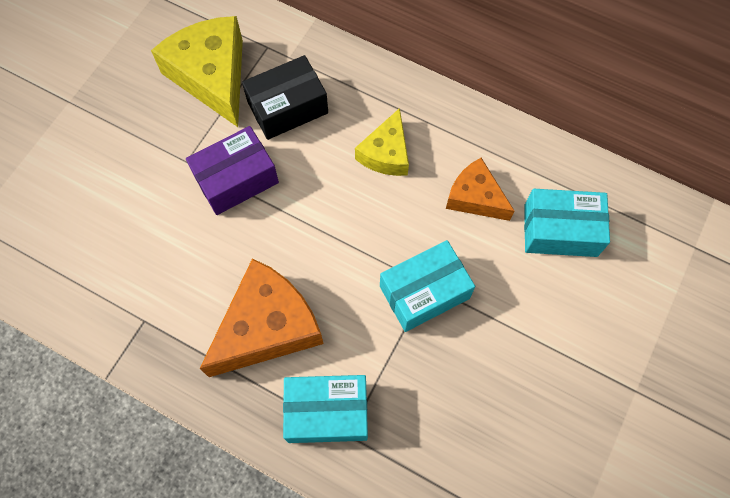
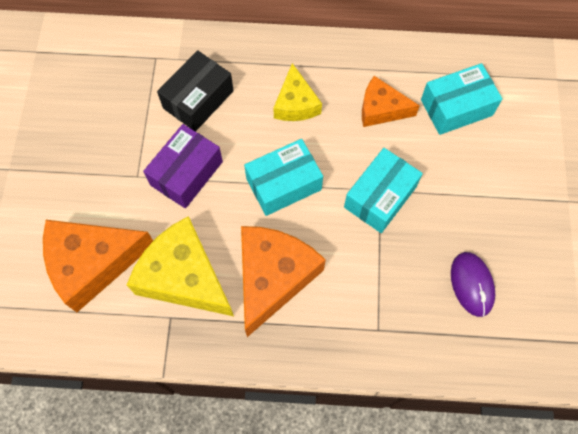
camera: 25 degrees left, 0 degrees up
(98, 231) = (92, 263): none -> orange cheese
(212, 76) = (122, 99): yellow cheese -> yellow cheese (184, 276)
(327, 412) = (354, 321): turquoise box -> turquoise box (283, 184)
(475, 433) = (471, 284): none -> purple mouse

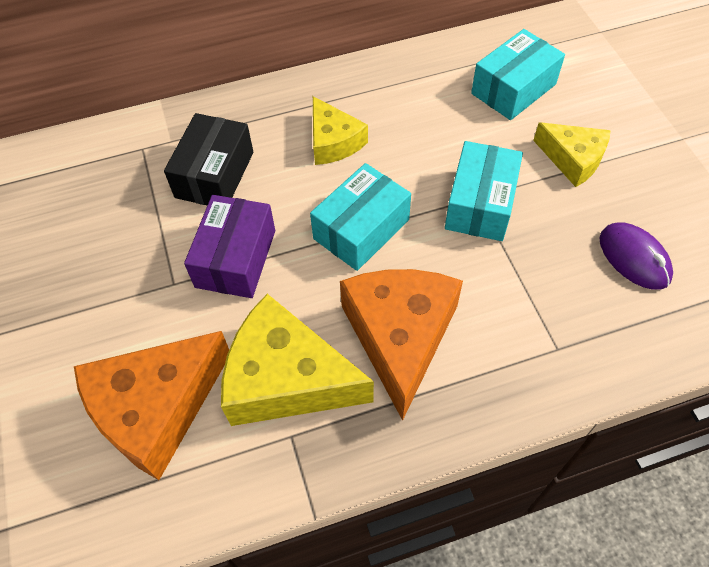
camera: 20 degrees left, 10 degrees down
(381, 109) = (433, 116): orange cheese -> none
(470, 186) = (573, 159): none -> yellow cheese

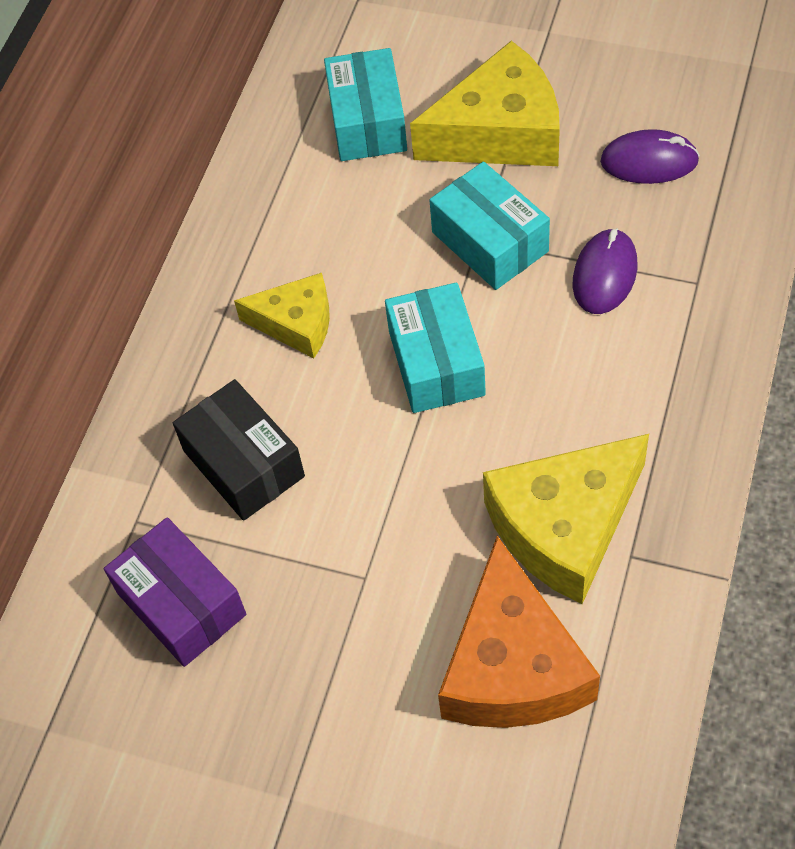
camera: 50 degrees left, 0 degrees up
(236, 258) = (380, 499): purple box -> purple box (181, 603)
(400, 337) = (590, 401): orange cheese -> none
(512, 286) = (605, 275): none -> purple mouse
(573, 159) = (500, 132): yellow cheese -> yellow cheese, size x1.68

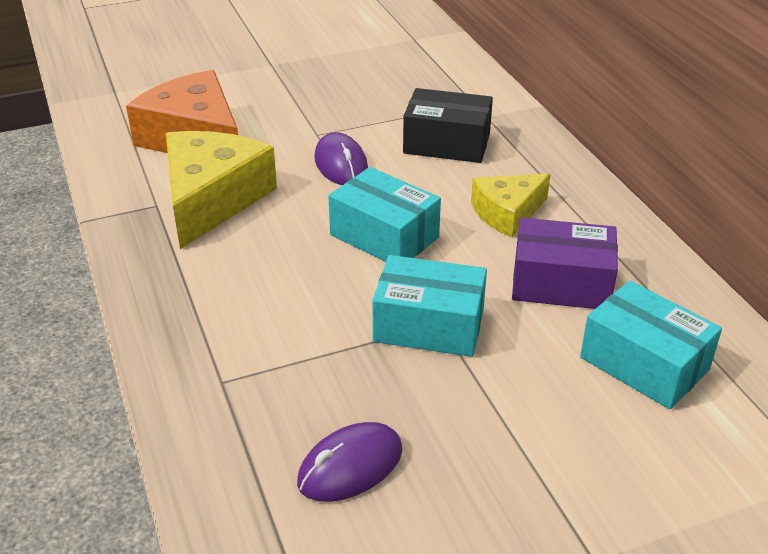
camera: 135 degrees right, 20 degrees down
(181, 603) = (406, 89): purple box -> purple box (561, 283)
(500, 132) = (520, 417): yellow cheese -> none
(605, 275) = (309, 348): purple mouse -> purple mouse (341, 164)

